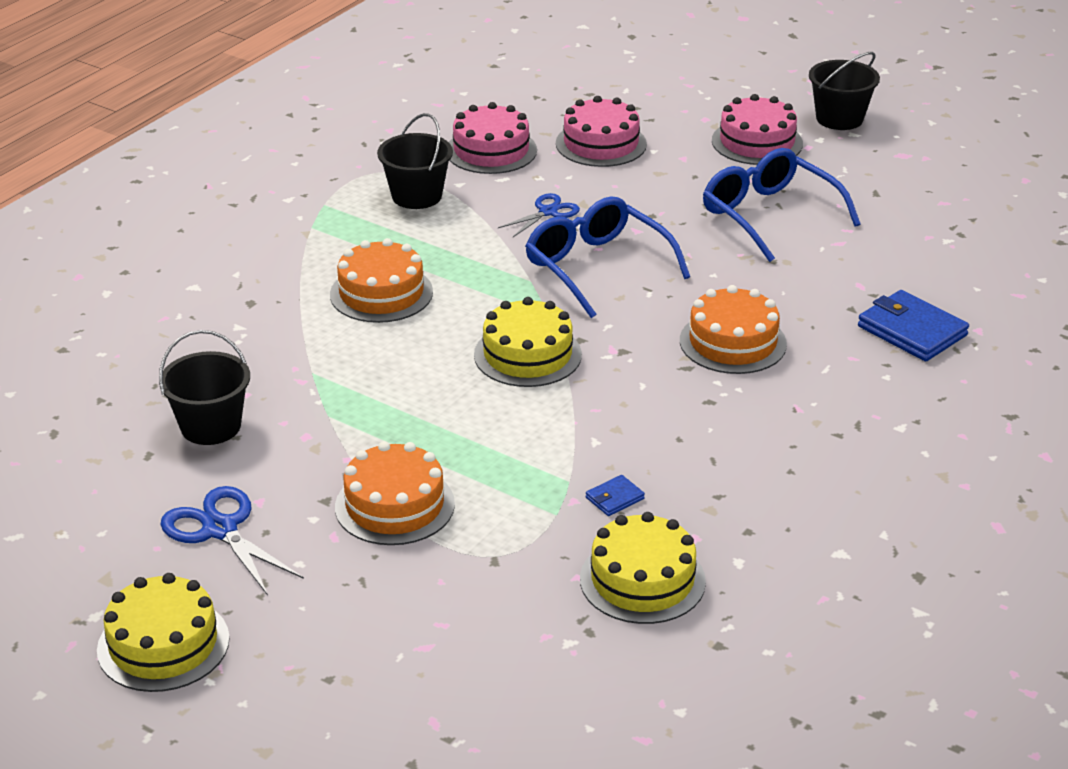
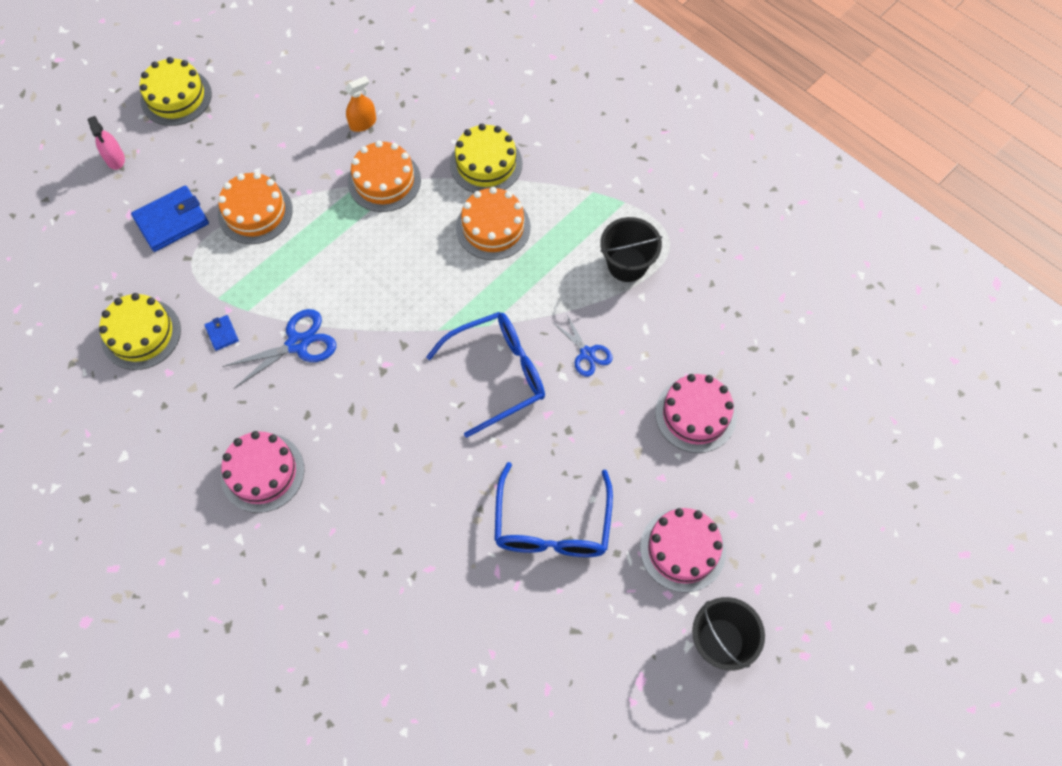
camera: 100 degrees right, 30 degrees up
(211, 426) = (363, 123): black bucket -> orange spray bottle
(220, 529) = (262, 124): blue scissors -> blue scissors (297, 344)
(310, 691) = (115, 159): none -> pink spray bottle
(491, 150) = (694, 327): pink cake -> pink cake (262, 472)
(527, 355) = (394, 308): yellow cake -> yellow cake (486, 164)
(733, 342) = (374, 449): orange cake -> orange cake (384, 181)
(769, 215) = (552, 525): blue glasses -> blue glasses turned 120 degrees clockwise
(912, 331) = (355, 589): blue wallet -> blue wallet (171, 221)

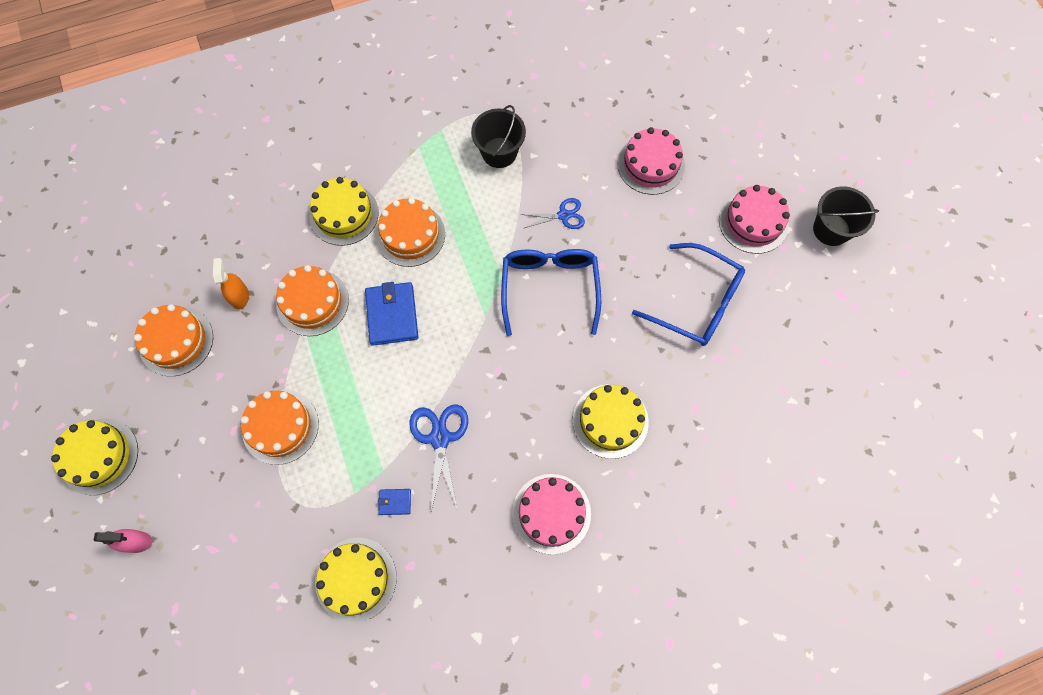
camera: 65 degrees left, 5 degrees up
(171, 221) = (245, 508): blue wallet -> blue wallet (392, 315)
(299, 98) = (176, 341): none -> orange cake
(379, 489) = (610, 421): none -> yellow cake

